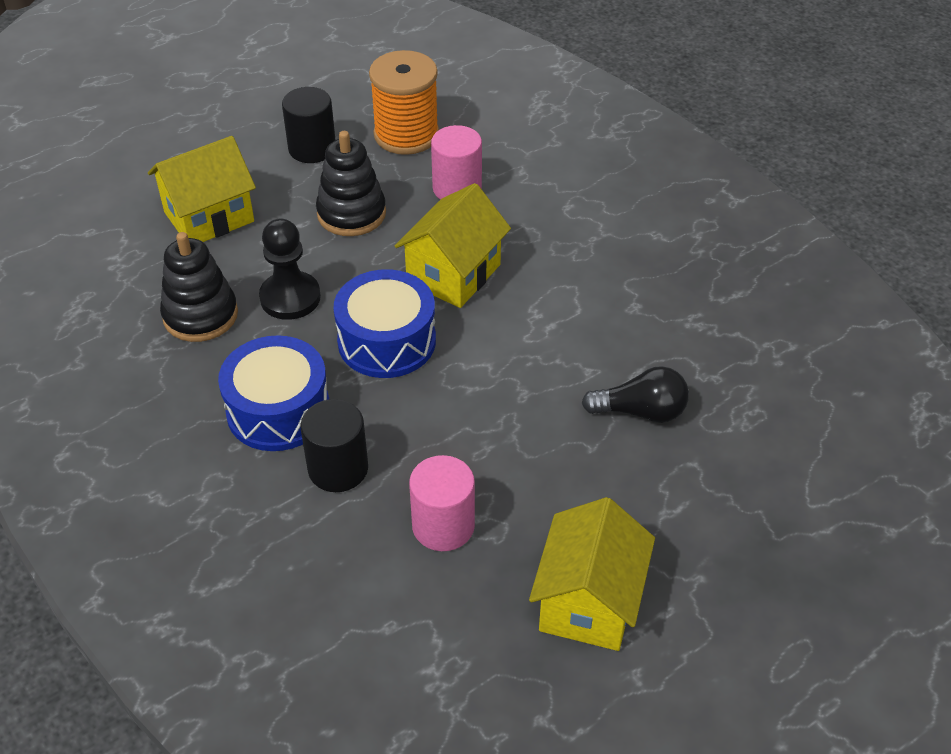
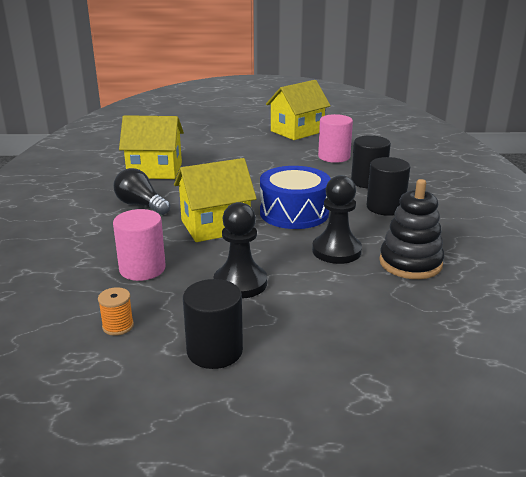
camera: 145 degrees left, 20 degrees down
(209, 217) = (363, 327): yellow house -> yellow house (155, 170)
(278, 410) = (385, 207): blue drum -> black cylinder
(351, 213) = (240, 283): black stacking toy -> black pawn
(406, 134) = (118, 326): orange spool -> orange spool, size x0.42
(641, 411) = (202, 157): black light bulb -> black light bulb (141, 205)

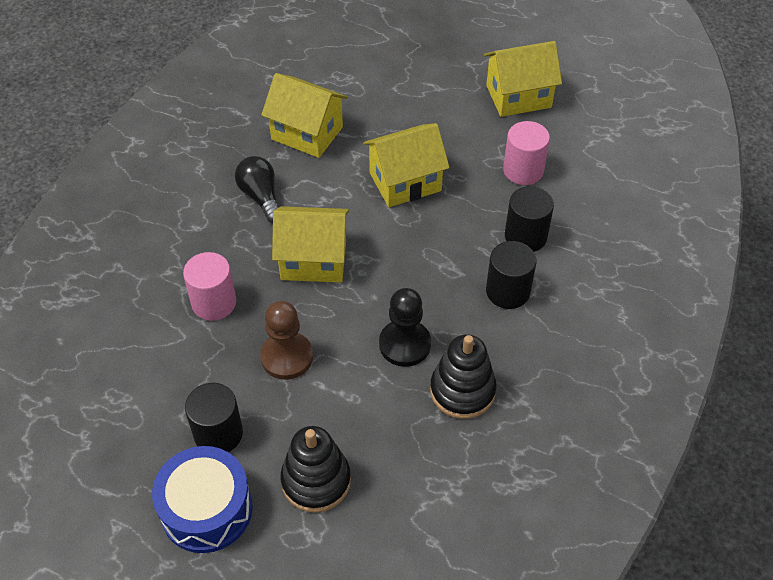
camera: 25 degrees right, 25 degrees up
(118, 326) = (160, 372): orange spool -> none
(240, 283) = (287, 357): black pawn -> brown pawn
(254, 176) = (405, 182): none -> yellow house
(294, 213) = (405, 265): blue drum -> blue drum (206, 509)
(343, 354) = (316, 481): none -> black stacking toy

